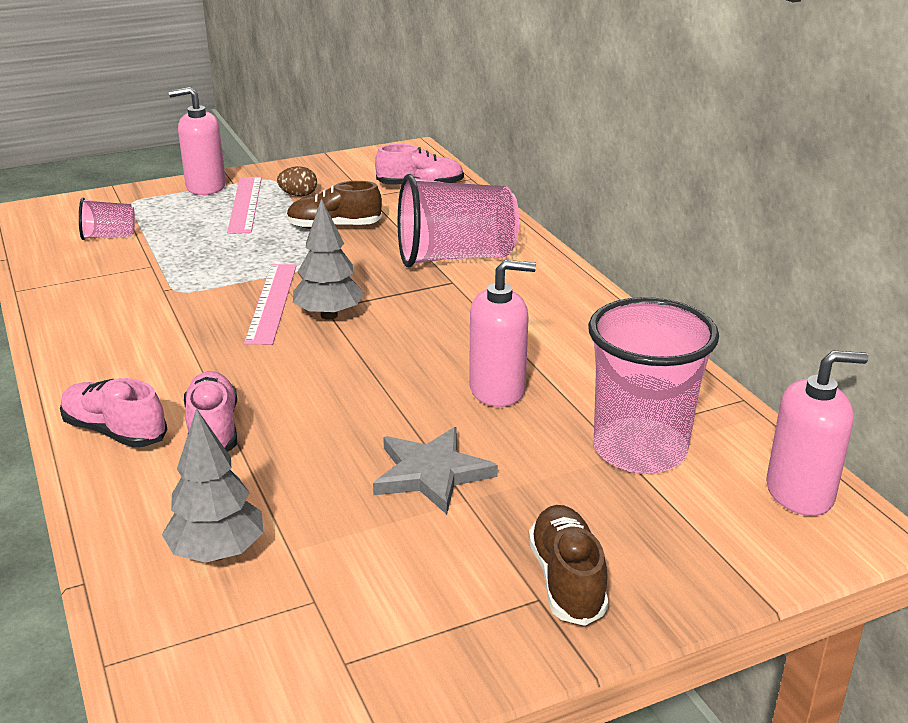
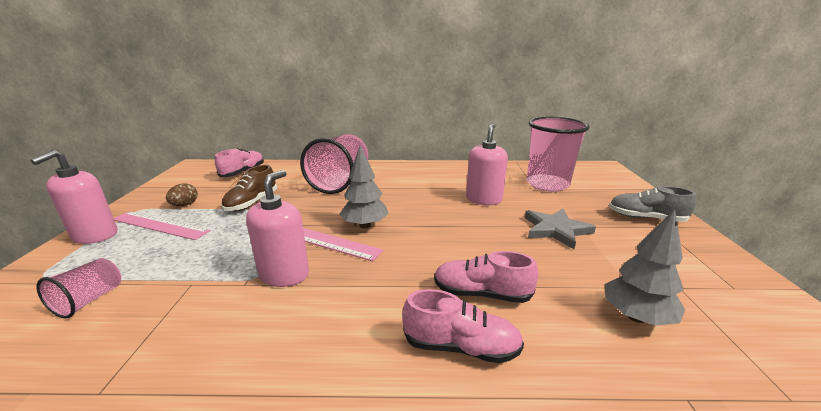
camera: 65 degrees left, 5 degrees down
(115, 431) = (461, 347): pink shoe -> pink shoe turned 135 degrees counterclockwise
(567, 580) = (646, 218): brown shoe -> grey shoe
(800, 493) = (583, 169): pink soap dispenser -> pink soap dispenser (284, 275)

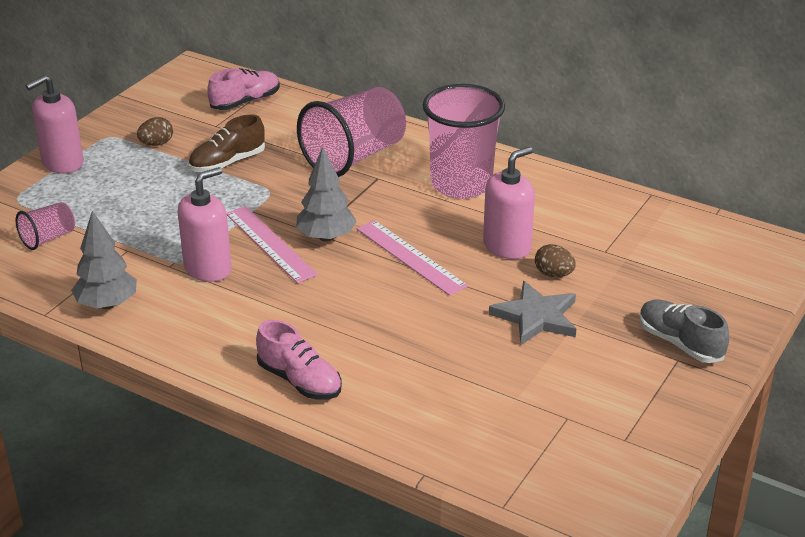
camera: 30 degrees right, 10 degrees up
(160, 225) = (123, 167): pink ruler -> pink ruler (410, 257)
(481, 294) = (364, 350): pink shoe -> none
(528, 205) = (553, 274): none -> brown egg
(547, 184) = (632, 251): pink cup -> pink cup (461, 184)
(636, 317) = (477, 419): grey tree -> grey tree (107, 304)

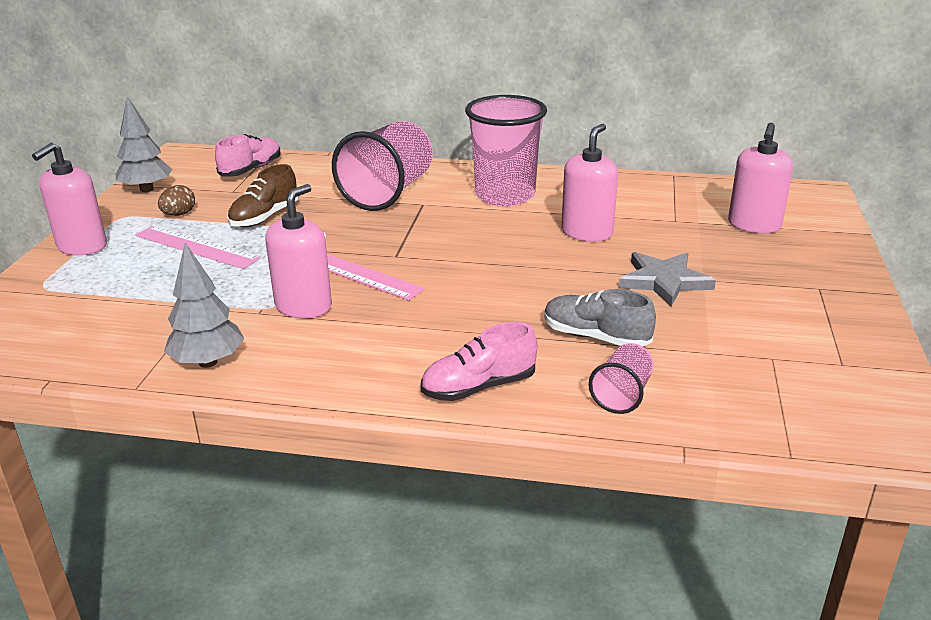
camera: 20 degrees left, 5 degrees down
(48, 238) = (101, 314): pink cup -> pink cup (622, 395)
(300, 381) = (478, 387): pink shoe -> pink shoe turned 135 degrees clockwise
(326, 237) = (409, 257): grey tree -> grey tree (147, 189)
(410, 257) = (505, 257): pink ruler -> pink ruler (196, 247)
(553, 274) = (648, 245): brown egg -> none
(679, 274) = (754, 225): none -> pink soap dispenser
(680, 343) = (808, 275): grey shoe -> grey shoe (595, 337)

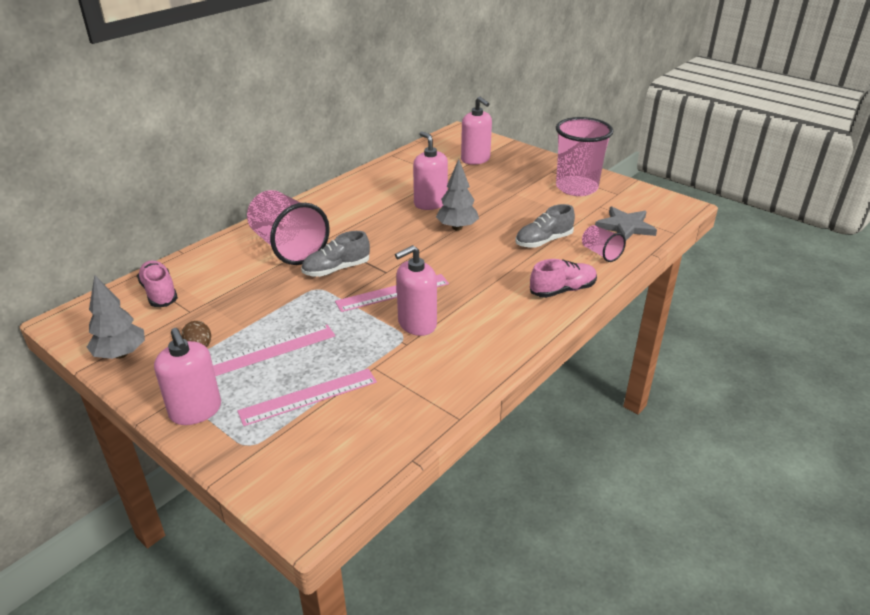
camera: 60 degrees left, 5 degrees up
(130, 289) = (308, 396): none -> pink ruler
(208, 362) = (453, 379): grey tree -> grey tree (457, 227)
(264, 217) = (260, 307): brown shoe -> none
(303, 306) = (417, 324): pink soap dispenser -> pink soap dispenser turned 90 degrees counterclockwise
(372, 229) = (336, 269): none -> grey shoe
(478, 387) = (562, 290): pink shoe -> pink shoe turned 120 degrees counterclockwise
(505, 195) = (350, 210): pink cup -> pink cup (576, 188)
(664, 281) = (507, 203): grey star -> grey star (625, 227)

